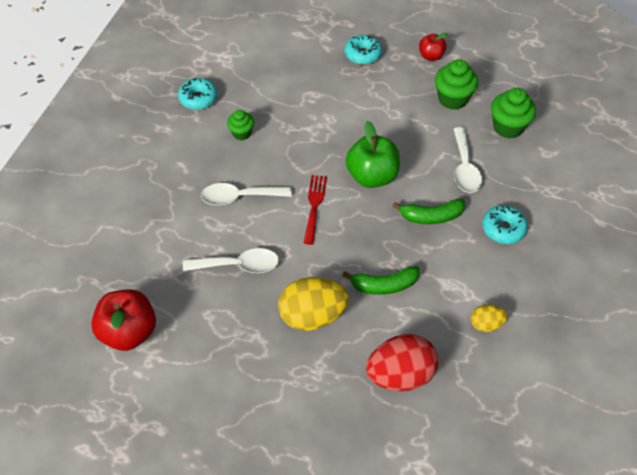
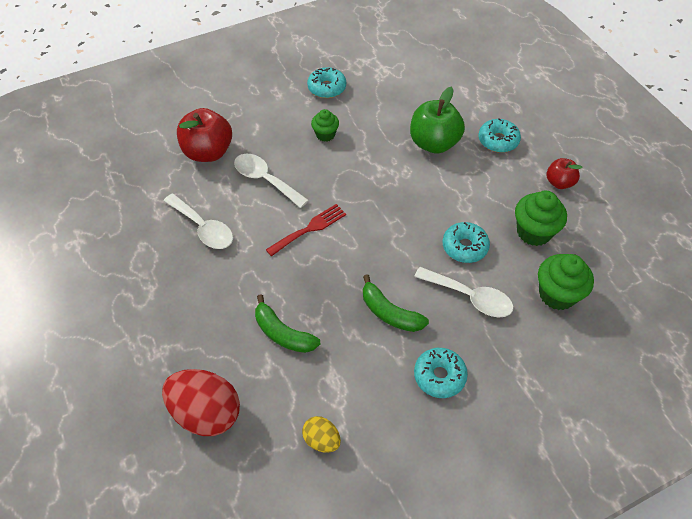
camera: 45 degrees right, 0 degrees up
(129, 332) = (84, 214): red apple -> red apple (208, 152)
(312, 316) = (204, 309): yellow egg -> none
(372, 176) = (382, 242): green apple -> green apple (434, 143)
(425, 139) = (464, 247): none -> turquoise donut
(464, 168) = (470, 297): white spoon -> white spoon turned 105 degrees counterclockwise

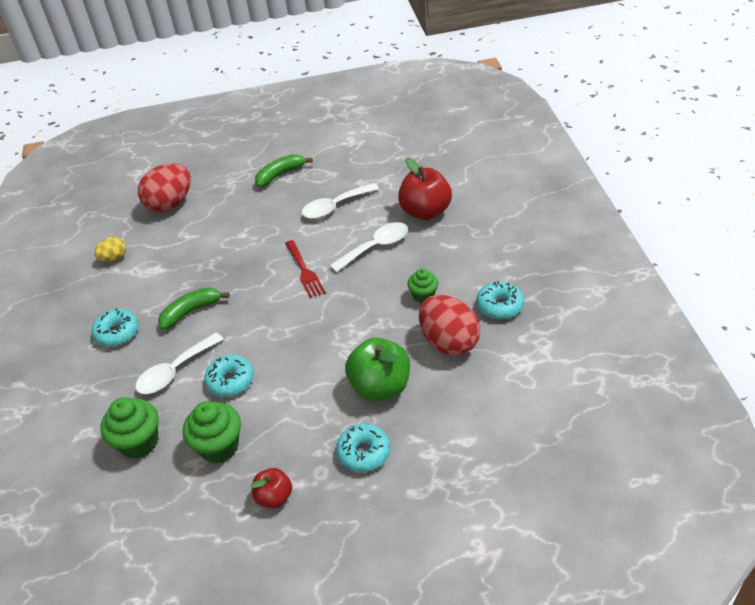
camera: 110 degrees right, 10 degrees down
(283, 333) = (209, 245): green banana -> green banana (280, 175)
(374, 111) = (449, 342): none -> red egg

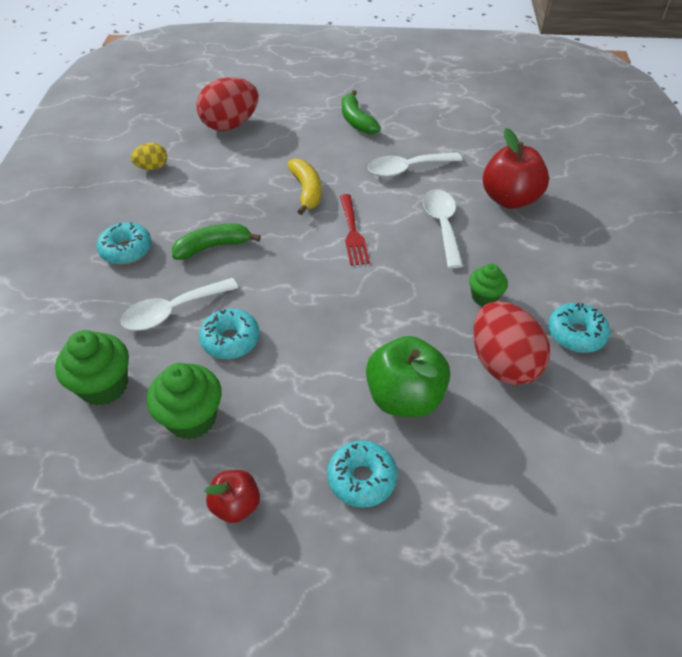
camera: 10 degrees right, 5 degrees up
(255, 246) = (306, 191): none -> yellow banana
(280, 175) = (356, 121): green banana -> green banana turned 90 degrees counterclockwise
(376, 247) = (442, 225): white spoon -> white spoon turned 75 degrees counterclockwise

